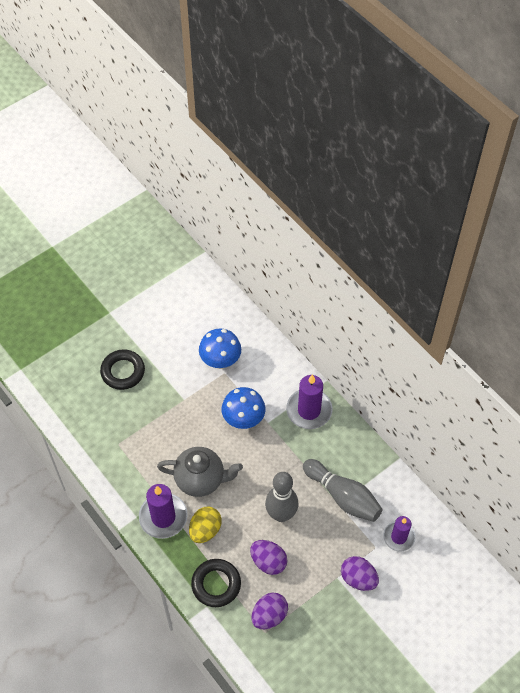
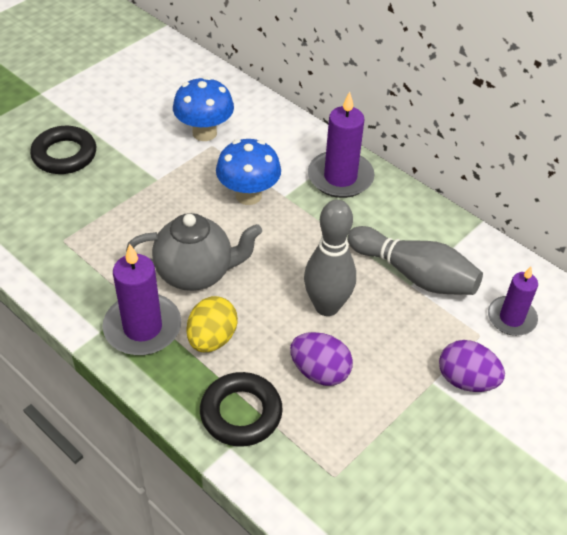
camera: 10 degrees left, 10 degrees down
(269, 615) = (336, 450): purple egg -> none

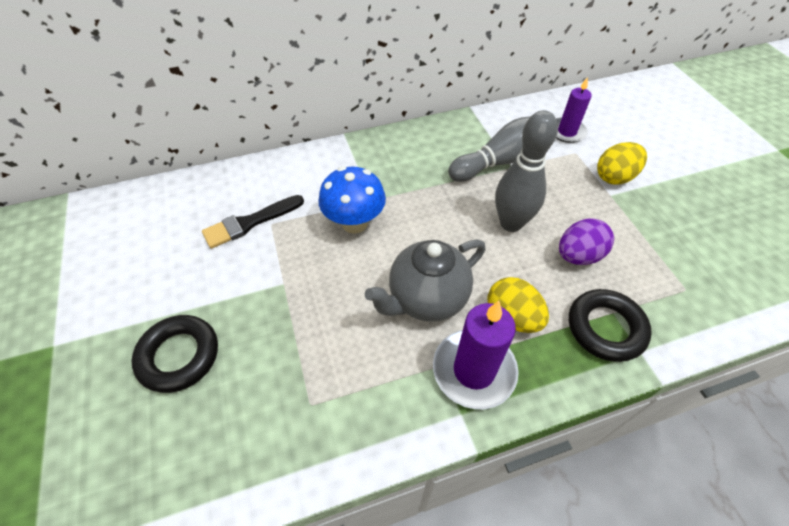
camera: 60 degrees left, 5 degrees up
(196, 273) = (426, 299): grey teapot -> grey teapot turned 150 degrees counterclockwise
(204, 133) = (250, 223): blue mushroom -> black brush
(340, 177) = (375, 158): purple candle -> none
(466, 380) = (614, 177): purple egg -> yellow egg

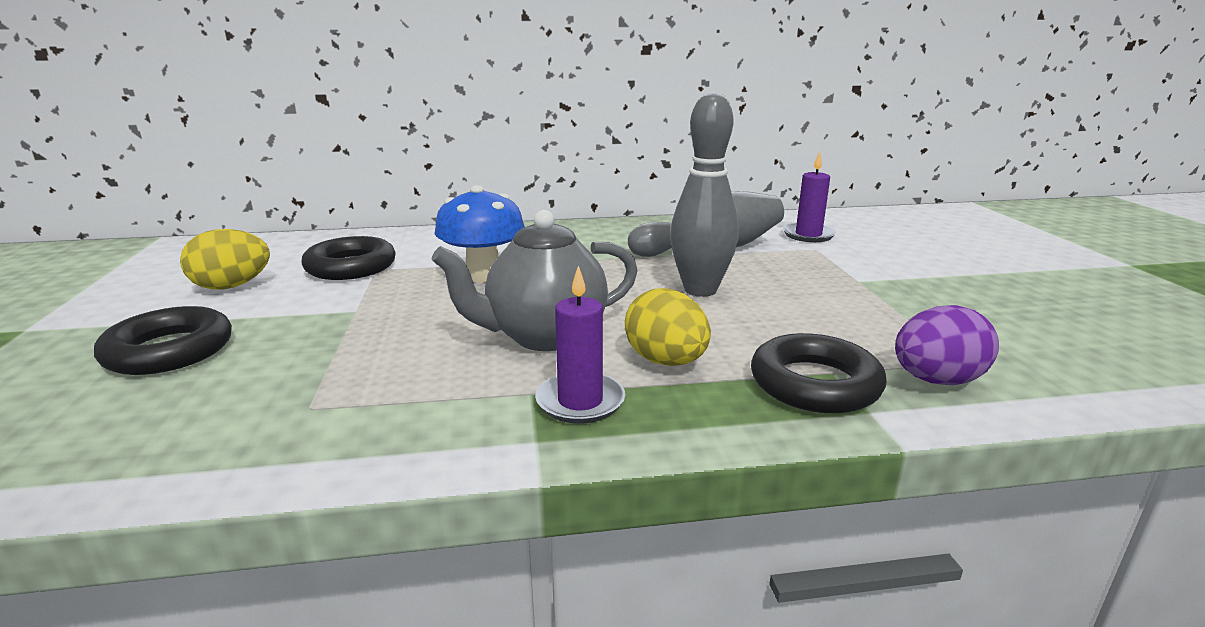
camera: 10 degrees right, 30 degrees down
(250, 223) = (351, 267): black brush -> black ring
(474, 370) = (580, 401): purple candle -> purple candle, size x0.65
(578, 255) = (791, 321): purple egg -> purple egg (936, 380)
(614, 177) = (867, 268): yellow egg -> yellow egg (232, 286)

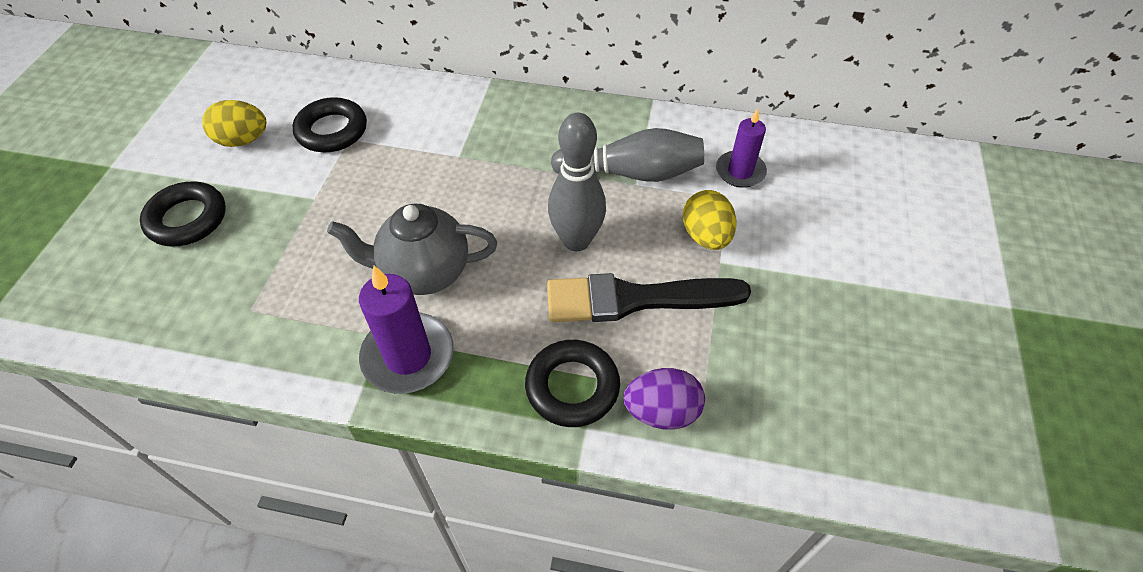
camera: 20 degrees right, 30 degrees up
(483, 276) = (422, 172): blue mushroom -> none
(580, 401) = (408, 356): purple candle -> purple candle, size x1.53
(666, 361) = (489, 329): yellow egg -> yellow egg (706, 236)
(806, 314) = (635, 299): none -> black brush

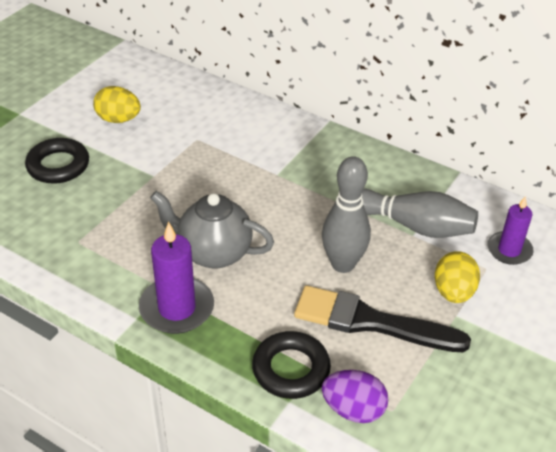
camera: 20 degrees right, 10 degrees down
(332, 131) = (187, 129): black ring -> none

